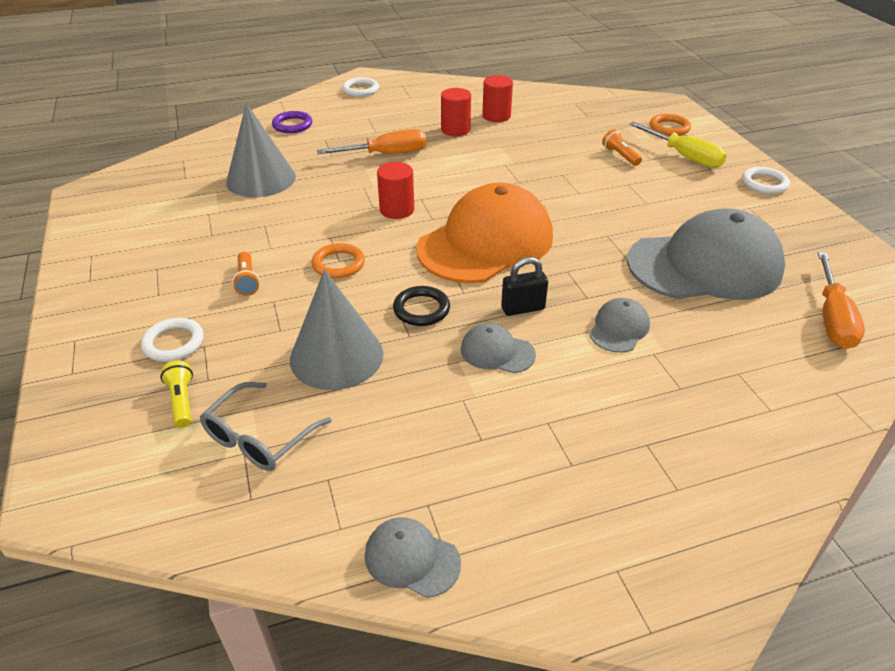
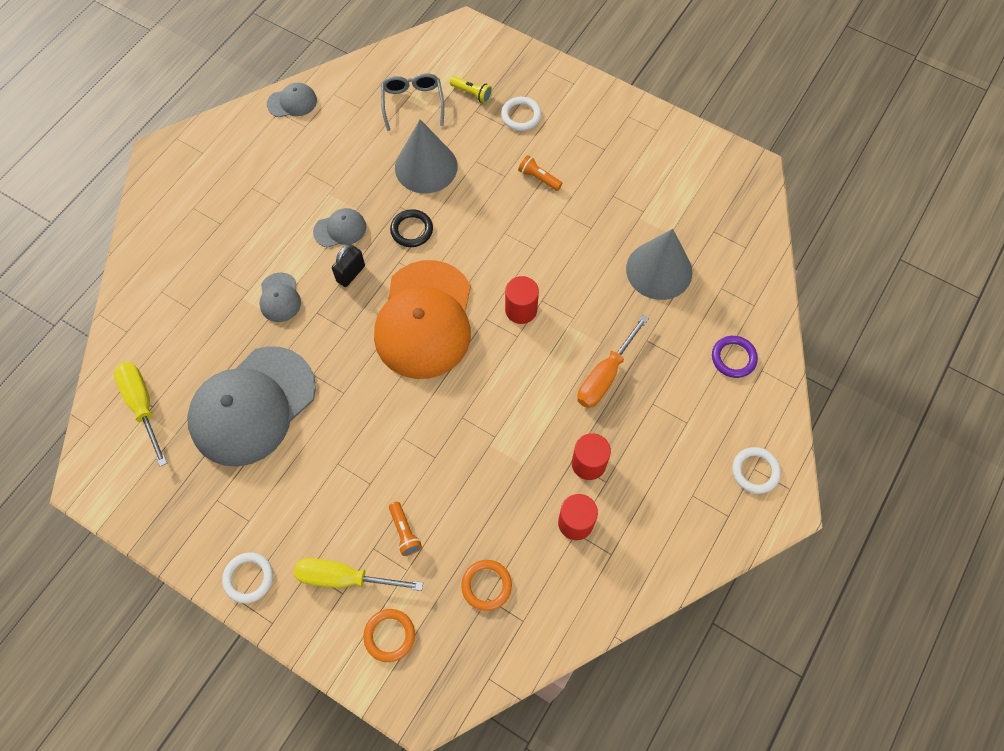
camera: 140 degrees right, 25 degrees up
(338, 264) = (501, 229): orange ring -> orange ring (486, 585)
(620, 156) = (405, 532): orange flashlight -> orange flashlight turned 45 degrees clockwise
(832, 318) = (142, 406): orange screwdriver -> yellow screwdriver

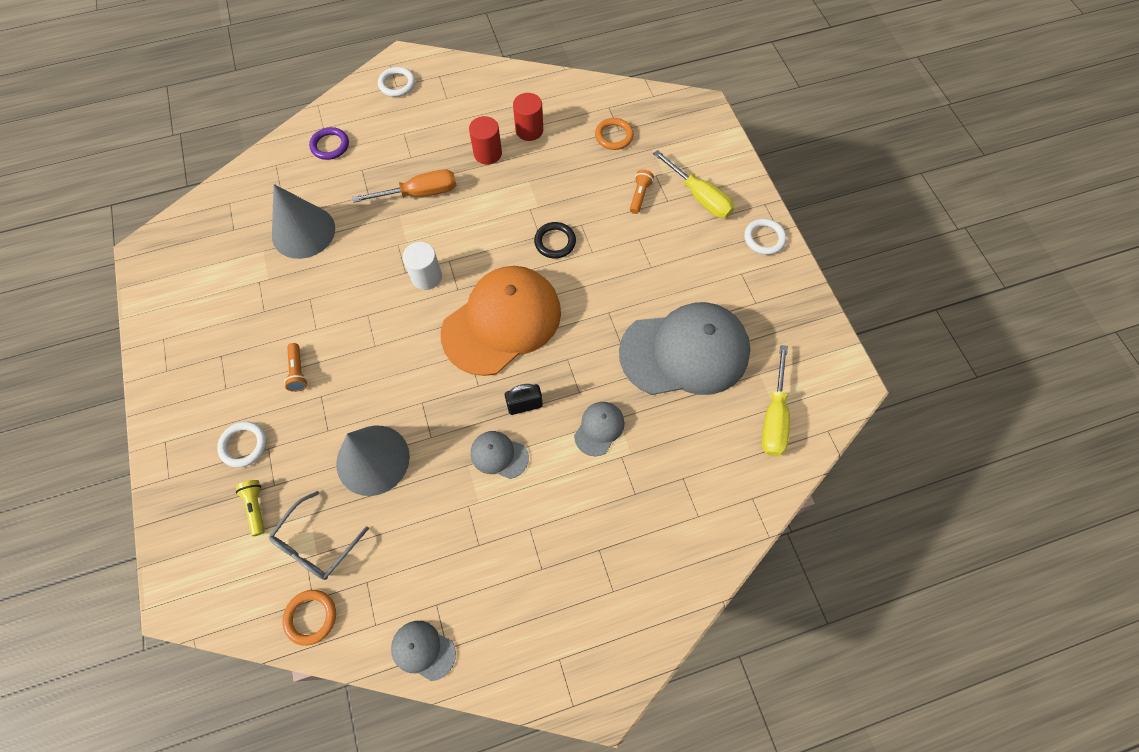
camera: 140 degrees left, 0 degrees up
(389, 635) = (694, 150): orange ring -> orange ring (311, 617)
(412, 230) = (442, 406): black ring -> black ring (555, 242)
(521, 310) = (426, 277): red cylinder -> white cylinder

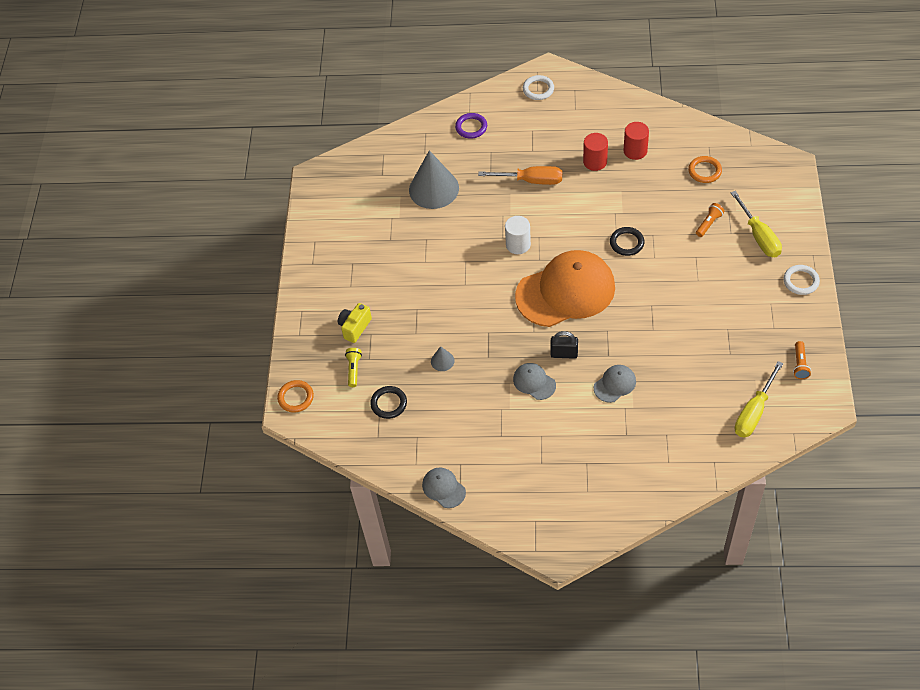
camera: 25 degrees right, 10 degrees down
(244, 445) = (355, 327): white ring -> yellow camera
(298, 371) = (405, 288): orange flashlight -> orange flashlight (800, 364)
(311, 617) = (374, 447): orange ring -> orange ring (296, 397)
(316, 544) = (389, 403): grey glasses -> black ring
(373, 460) = (442, 361): grey cone -> grey cone, size x0.43
(684, 352) = (701, 349): grey cap -> none

